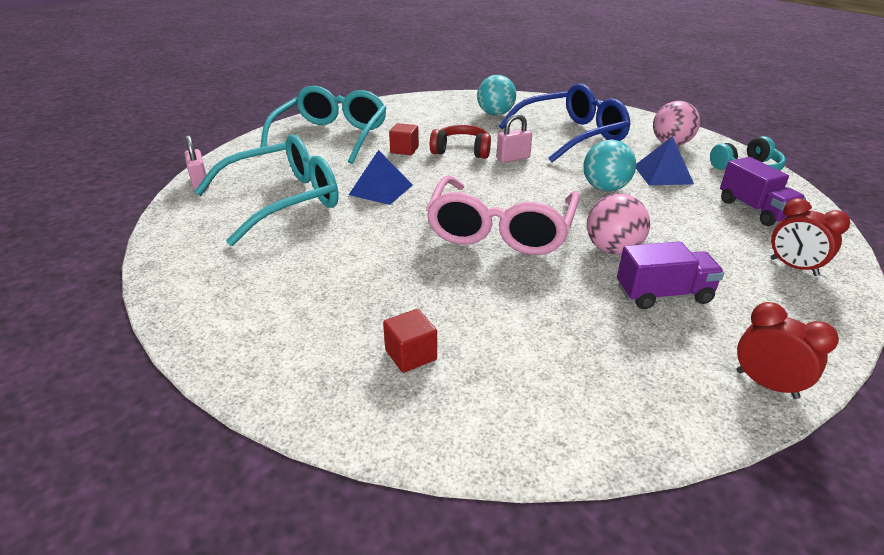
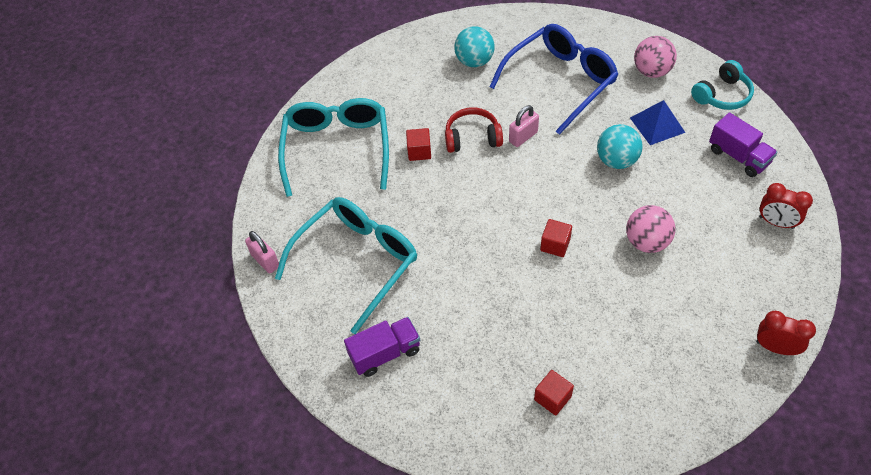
camera: 15 degrees left, 20 degrees up
(381, 189) = (431, 220): blue pyramid -> none
(500, 230) = (555, 245): pink glasses -> red cube
(663, 294) = (695, 282): purple truck -> purple truck (385, 353)

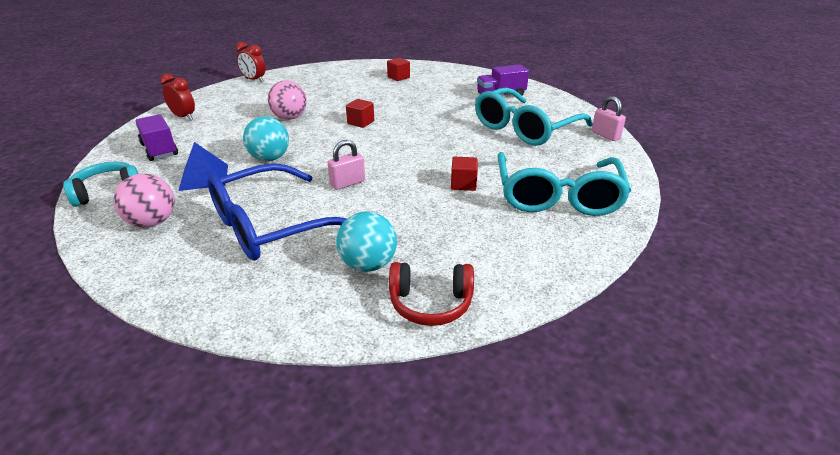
camera: 175 degrees left, 20 degrees down
(472, 138) = (402, 188): red headphones -> red headphones (430, 303)

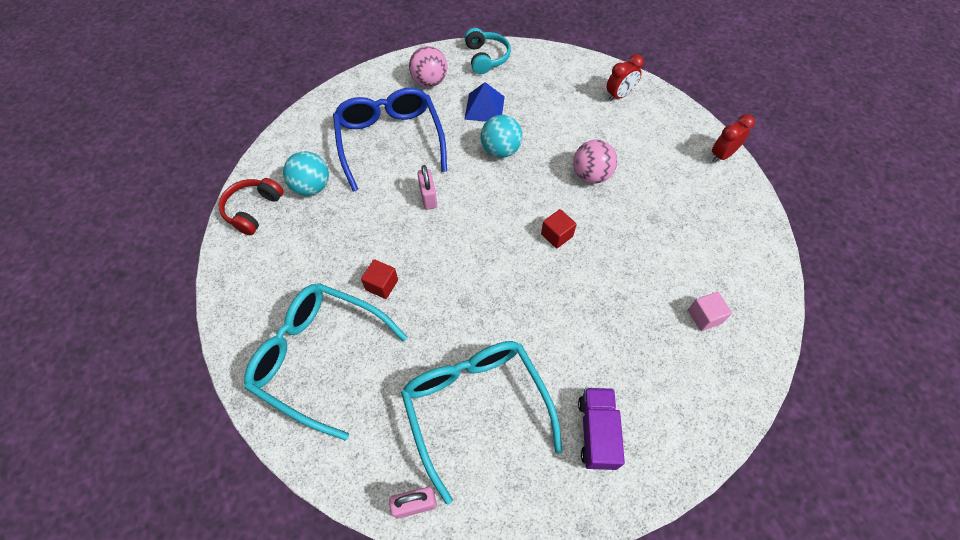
camera: 110 degrees right, 25 degrees up
(159, 150) = (548, 81): purple truck -> none
(398, 77) = (704, 316): red cube -> pink cube

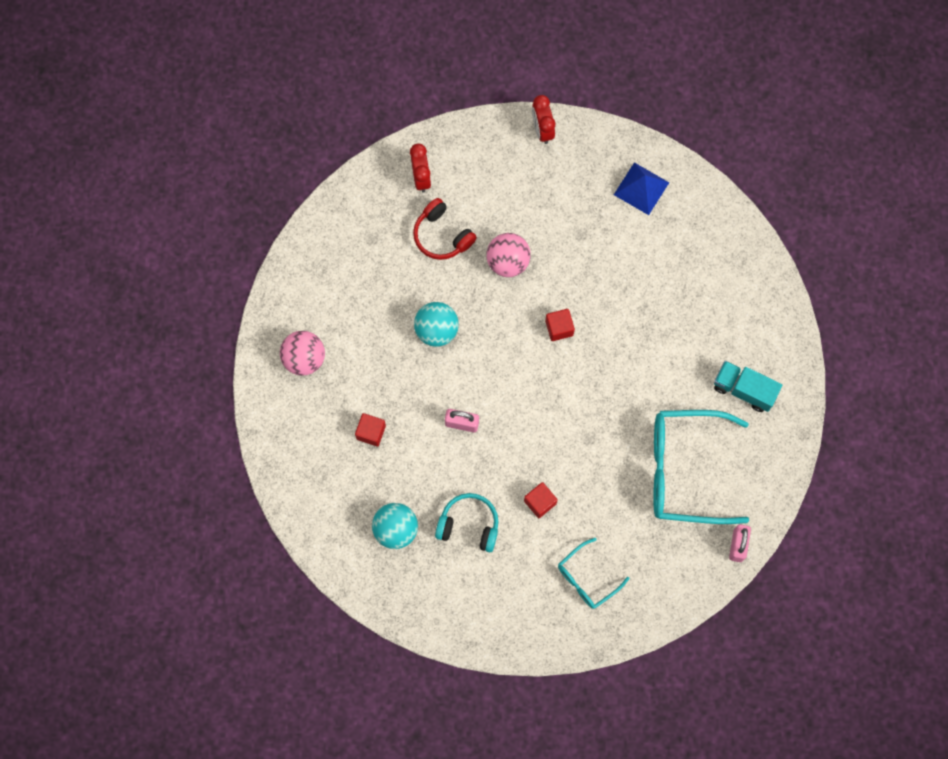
camera: 65 degrees left, 15 degrees up
(253, 210) = (398, 594): red headphones -> red headphones (442, 235)
(319, 357) = (587, 578): turquoise glasses -> turquoise glasses, size x0.52
(390, 141) = (371, 432): blue glasses -> red cube
(484, 107) = (371, 319): blue pyramid -> blue pyramid (641, 188)
(486, 58) = (297, 283): turquoise headphones -> turquoise headphones (469, 525)
(596, 432) = (744, 390): purple truck -> turquoise truck
(704, 316) = (691, 252): pink cube -> none

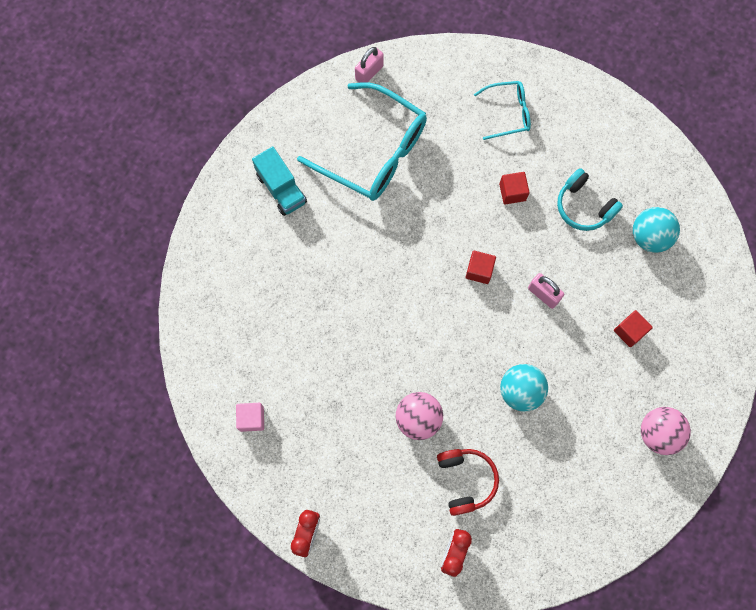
camera: 150 degrees left, 0 degrees up
(559, 328) = (408, 330): red cube -> red cube (479, 270)
(641, 188) = (251, 418): blue pyramid -> pink cube

